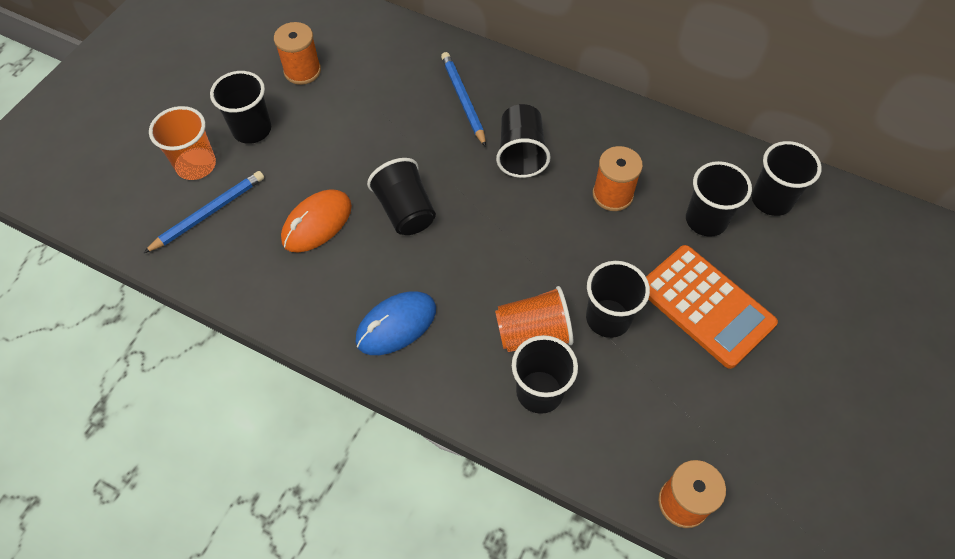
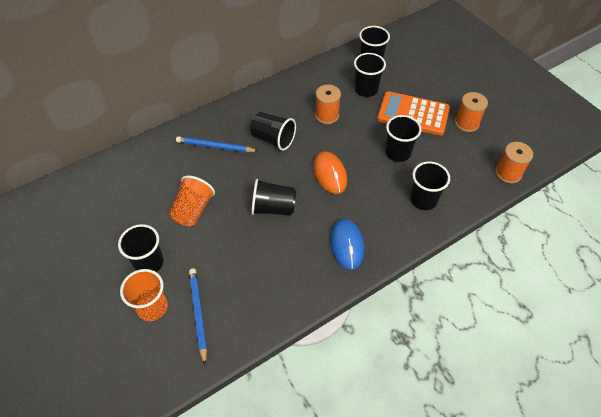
camera: 60 degrees left, 5 degrees down
(302, 71) = (123, 215): orange spool -> orange spool (466, 123)
(317, 223) = (250, 256): orange mouse -> orange mouse (330, 174)
(533, 333) = (388, 186): orange cup -> orange cup (193, 210)
(705, 306) = (413, 114): orange calculator -> orange calculator turned 150 degrees counterclockwise

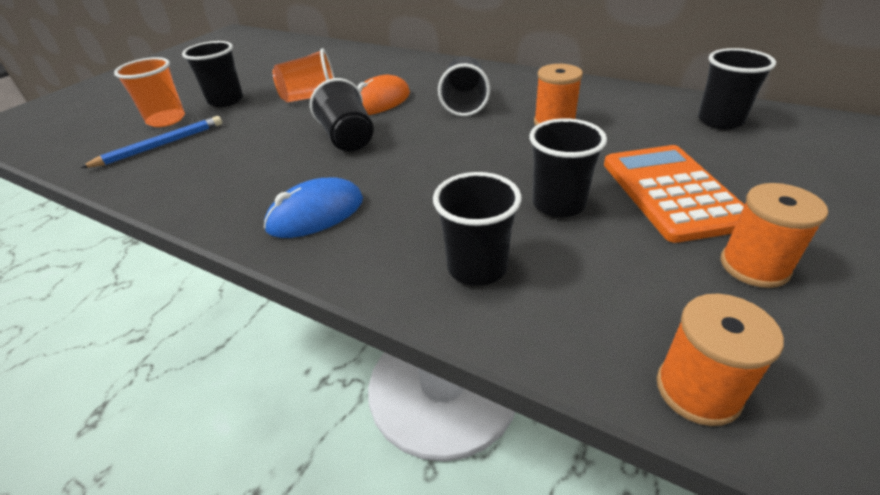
camera: 65 degrees right, 15 degrees down
(215, 146) = (415, 79): blue pencil -> none
(330, 174) = (444, 158): orange mouse -> orange mouse (380, 102)
(366, 89) = (654, 135): black cup -> none

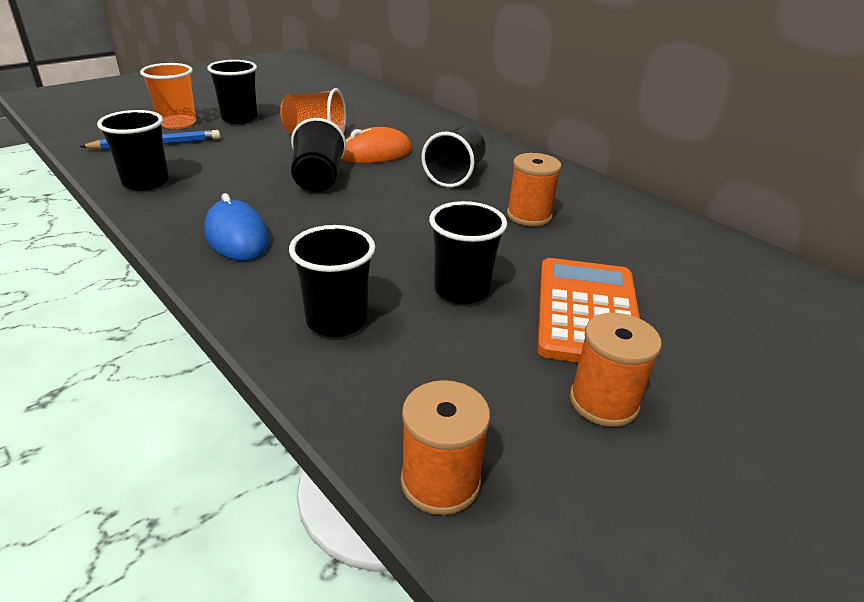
camera: 15 degrees right, 5 degrees down
(316, 214) = (237, 236): blue mouse -> blue mouse turned 75 degrees clockwise
(720, 121) = (712, 260): black cup -> black cup (145, 182)

